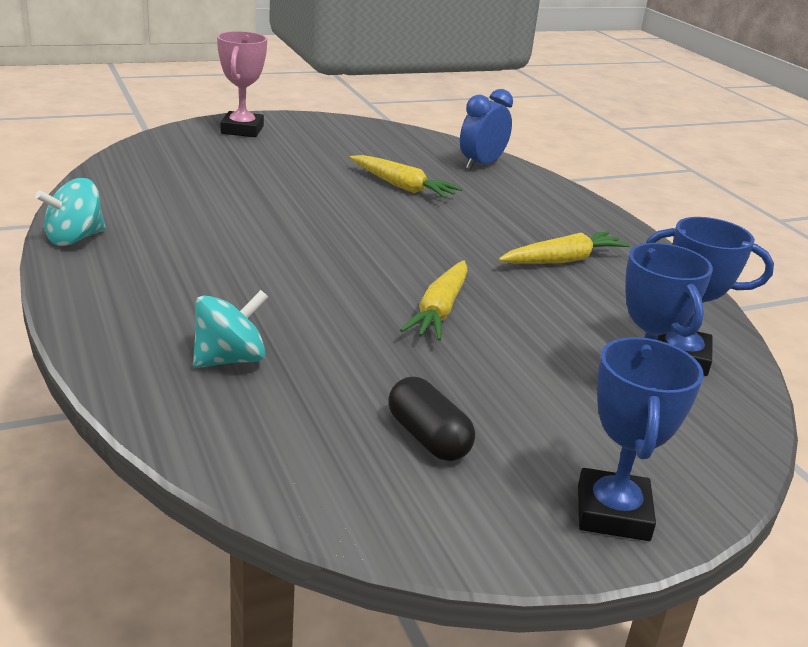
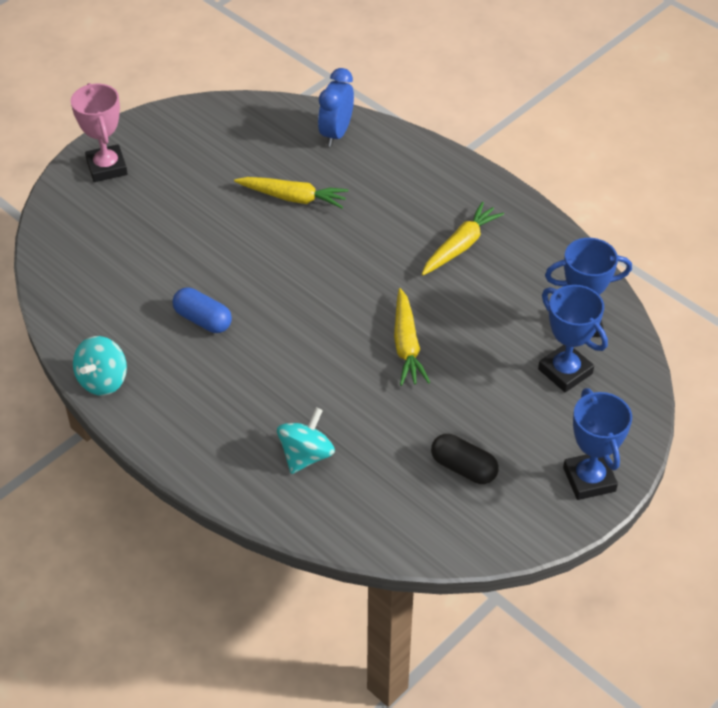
camera: 20 degrees left, 20 degrees up
(227, 230) = (203, 320): none -> blue capsule

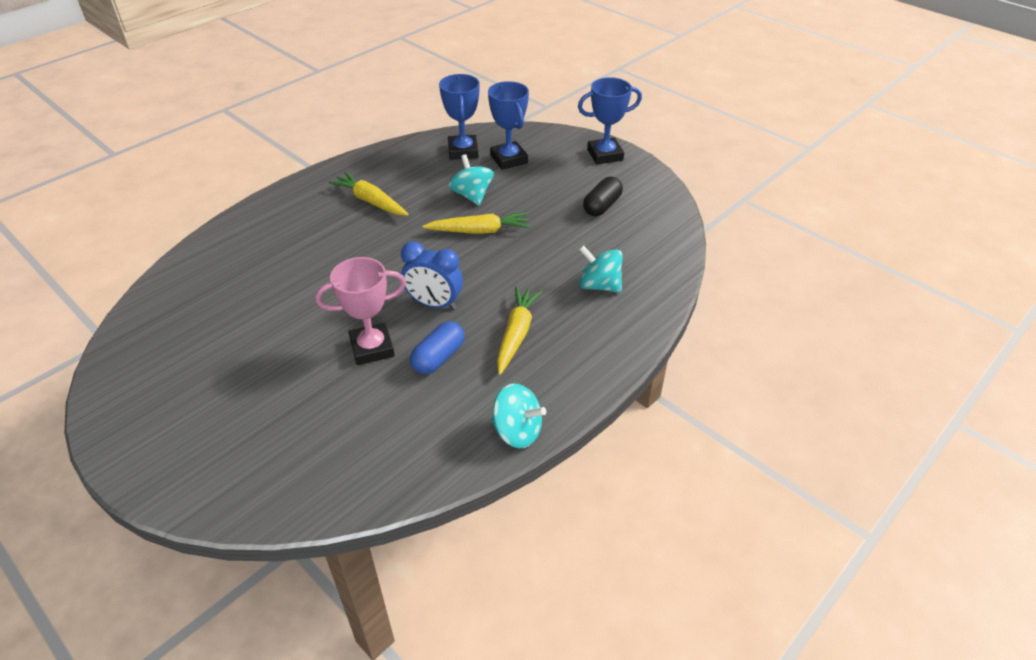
camera: 90 degrees left, 5 degrees down
(107, 167) = (175, 458): pink trophy -> pink trophy (372, 348)
(293, 198) = (280, 299): yellow carrot -> yellow carrot (516, 334)
(336, 133) = (196, 271): blue clock -> blue clock (434, 304)
(478, 336) = (472, 195): none -> turquoise spinning top
(565, 371) = (509, 159): blue trophy -> blue trophy turned 75 degrees counterclockwise

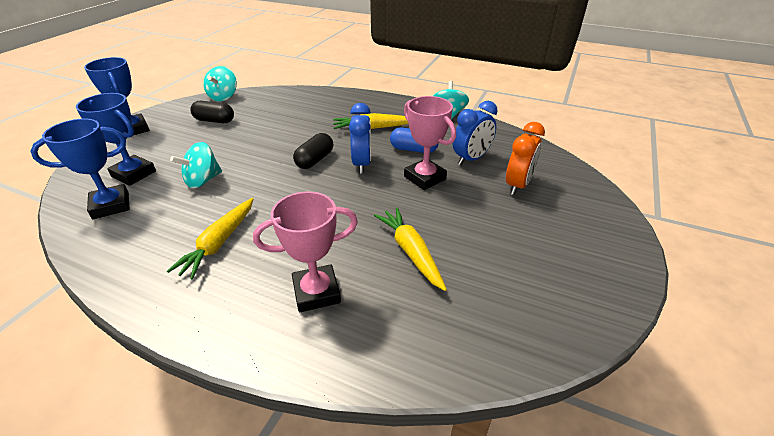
camera: 110 degrees left, 5 degrees down
(275, 242) = (316, 292): none -> pink trophy
(298, 428) = (517, 185): none -> orange clock
(382, 407) = (471, 159): none -> blue clock
(465, 269) = (314, 160): none -> black capsule
(479, 231) = (260, 165): yellow carrot -> yellow carrot (411, 252)
(509, 159) = (134, 174): blue trophy -> blue trophy turned 75 degrees clockwise
(599, 285) = (310, 110): turquoise spinning top -> turquoise spinning top (223, 97)

